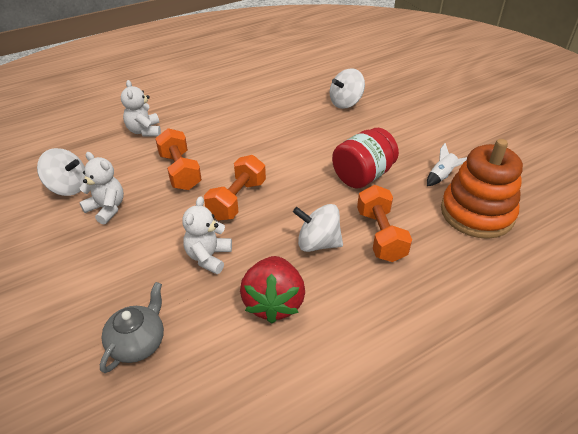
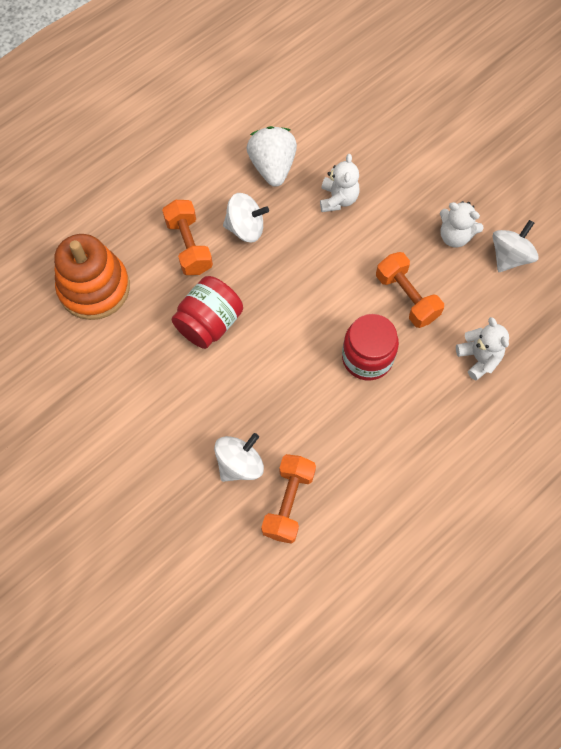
camera: 170 degrees right, 25 degrees up
(68, 187) = (509, 256): white spinning top -> white spinning top turned 120 degrees clockwise
(138, 342) = (362, 122): grey teapot -> none
(232, 141) = (367, 357): none -> red jar
(237, 200) = (333, 267): orange dumbbell -> orange dumbbell (288, 502)
(273, 302) = (272, 167): red strawberry -> white strawberry
(442, 176) = (123, 336): white rocket -> none

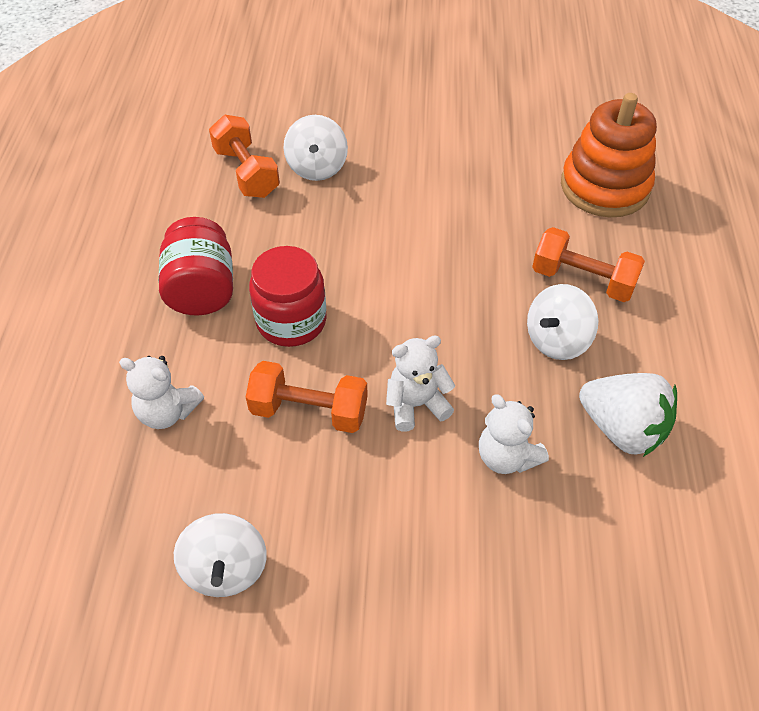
camera: 135 degrees right, 15 degrees down
(209, 323) = (473, 236): red jar -> red jar (202, 289)
(455, 236) = (321, 534): white teddy bear -> white teddy bear (416, 404)

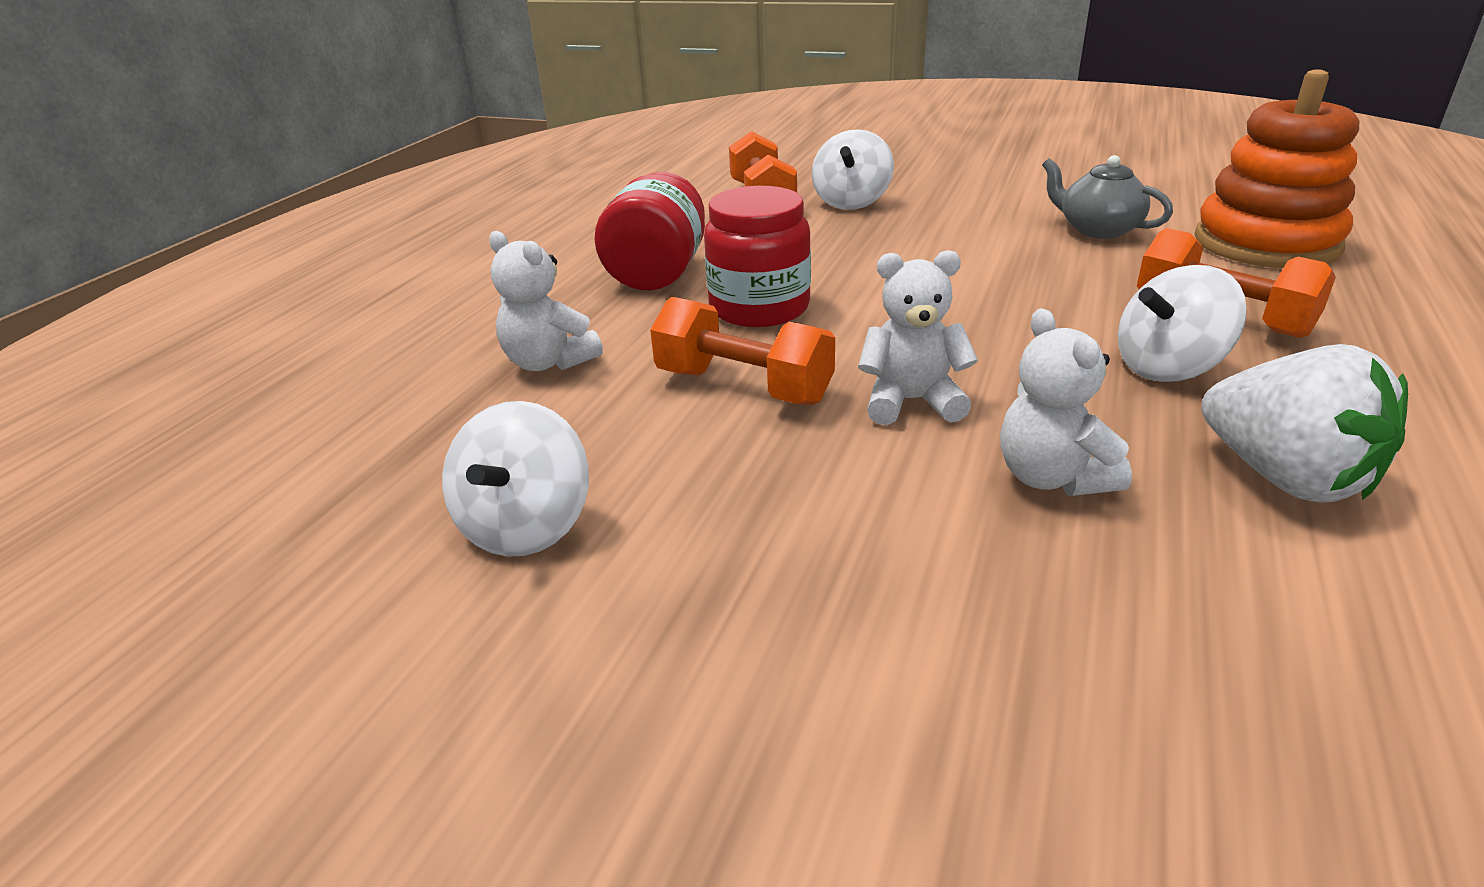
camera: 20 degrees right, 20 degrees down
(498, 183) = (1098, 229): none -> grey teapot

